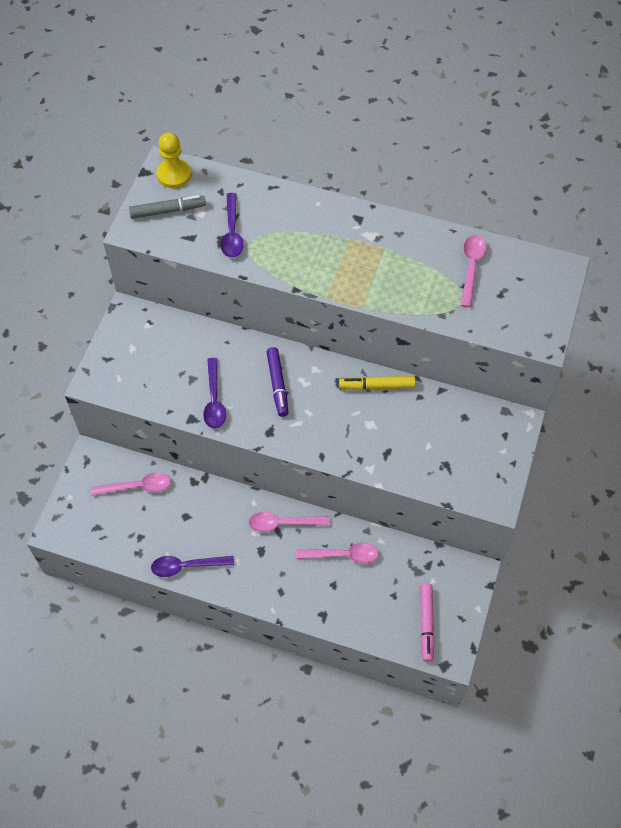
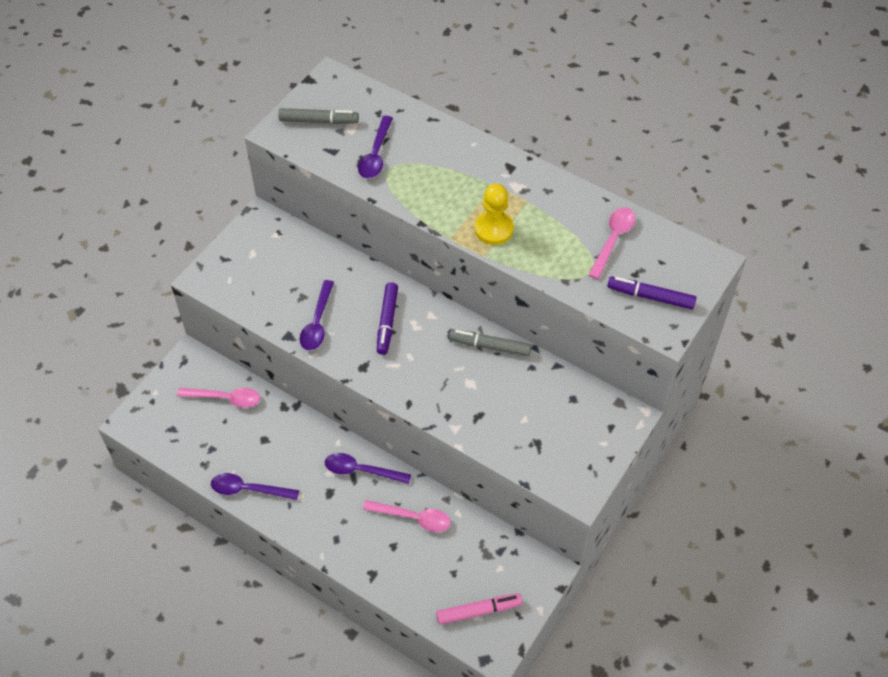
camera: 15 degrees right, 5 degrees down
(174, 175) = (337, 88): yellow pawn -> yellow pawn (494, 229)
(282, 523) = (361, 470): pink spoon -> purple spoon
(377, 386) = (490, 346): yellow marker -> grey marker
(426, 624) = (479, 611): pink marker -> pink marker turned 120 degrees counterclockwise
(520, 313) = (650, 297): none -> purple marker

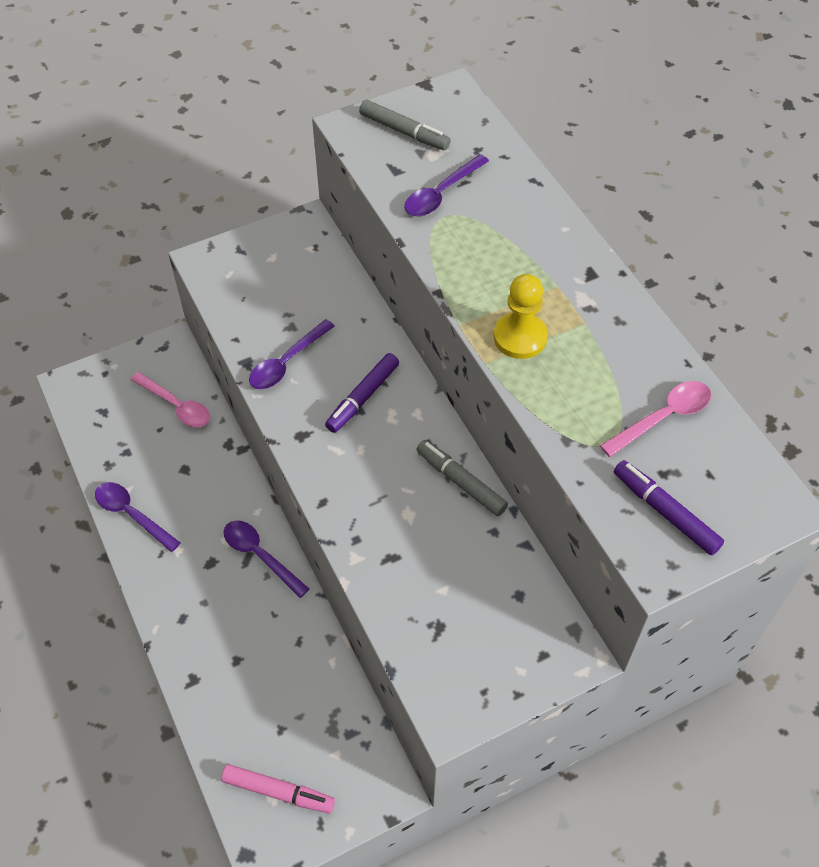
camera: 30 degrees right, 0 degrees up
(413, 518) = (280, 640): pink spoon -> none

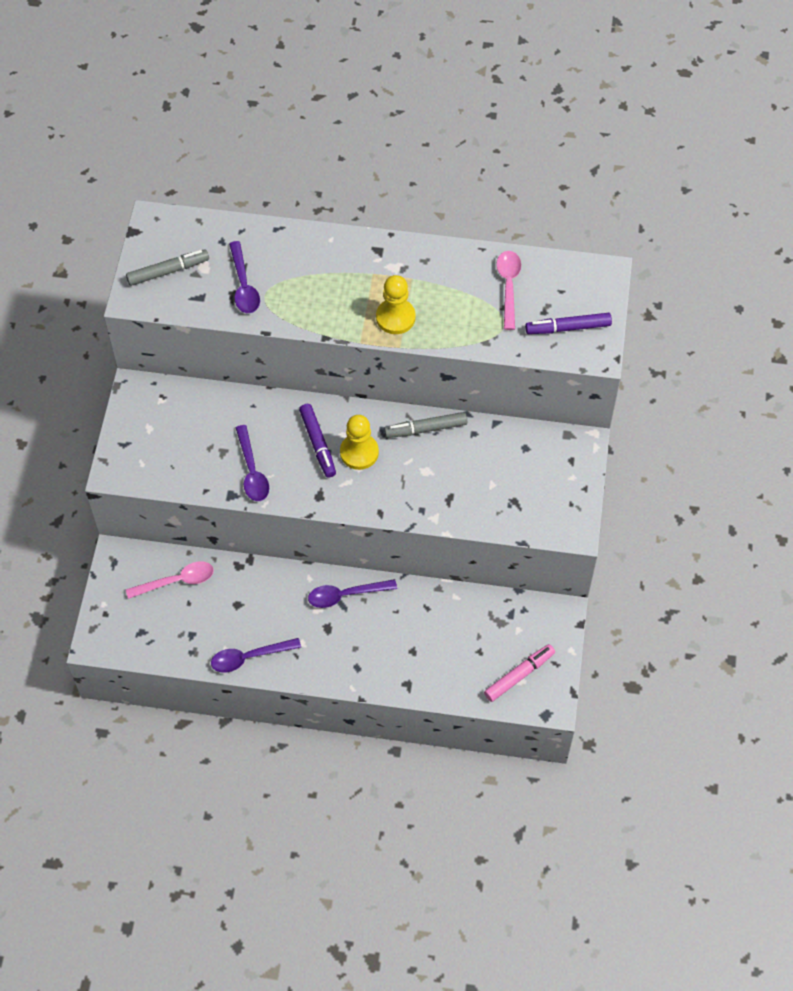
camera: 55 degrees left, 5 degrees up
(381, 439) = (359, 452): none -> yellow pawn

